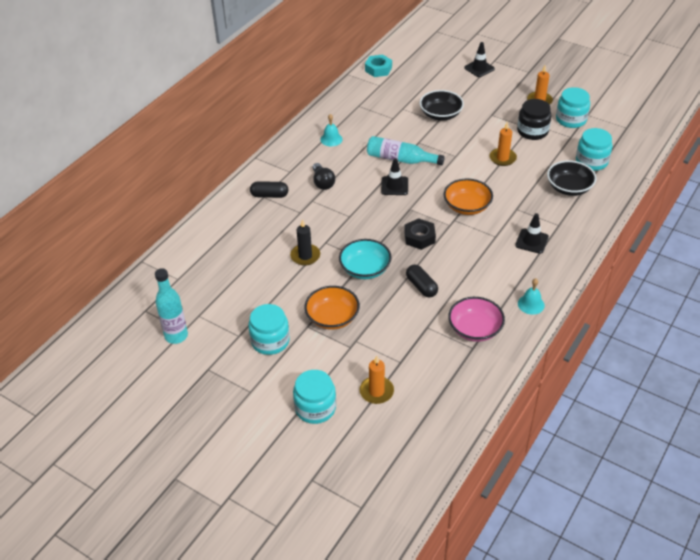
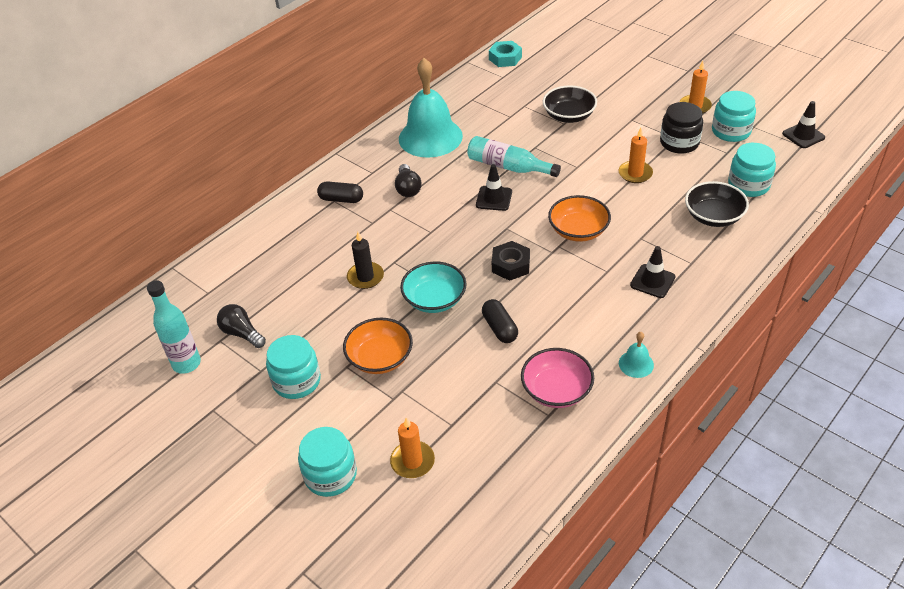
camera: 10 degrees right, 0 degrees up
(215, 308) = (242, 333): none -> black light bulb
(331, 139) = (430, 137): turquoise bell -> turquoise bell, size x2.40
(479, 68) = (627, 63): black traffic cone -> black traffic cone (803, 135)

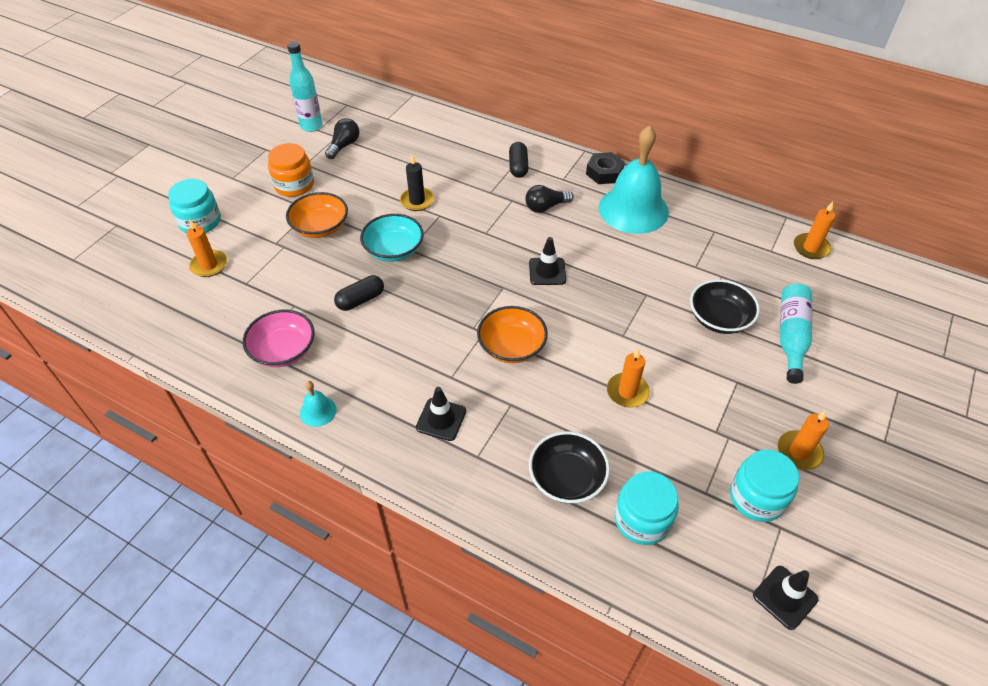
camera: 75 degrees right, 5 degrees up
(297, 381) = (294, 185): turquoise jar -> orange jar
(505, 58) = (811, 248): turquoise nut -> orange candle
(508, 167) = (603, 276): turquoise bottle -> turquoise bottle (791, 336)
(510, 265) = (448, 297): black nut -> black nut (604, 173)
(679, 143) = (707, 436): black jar -> none

